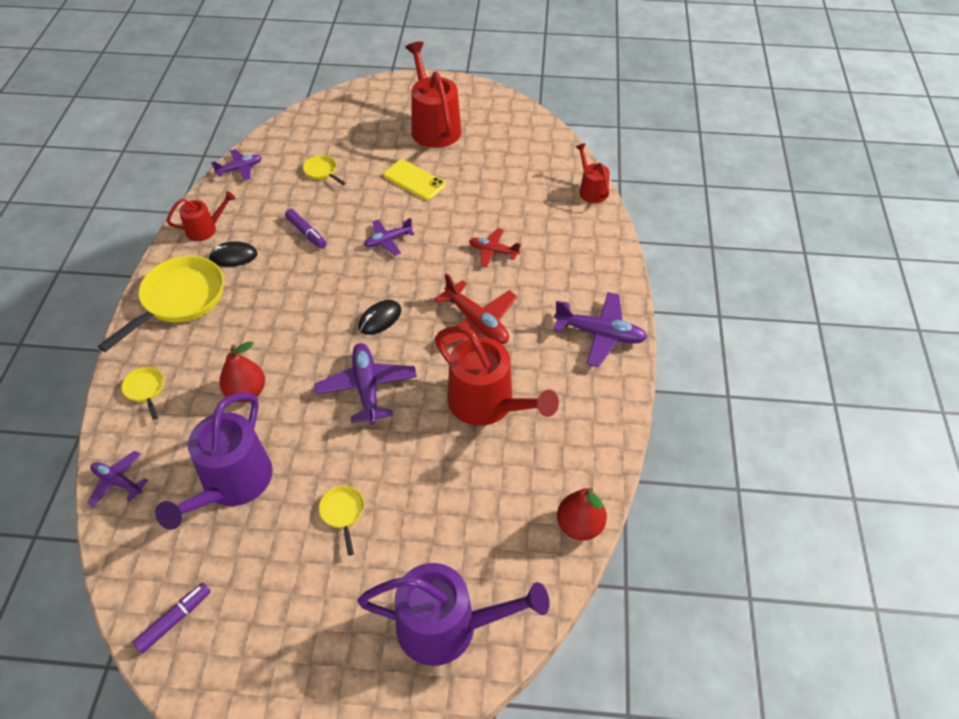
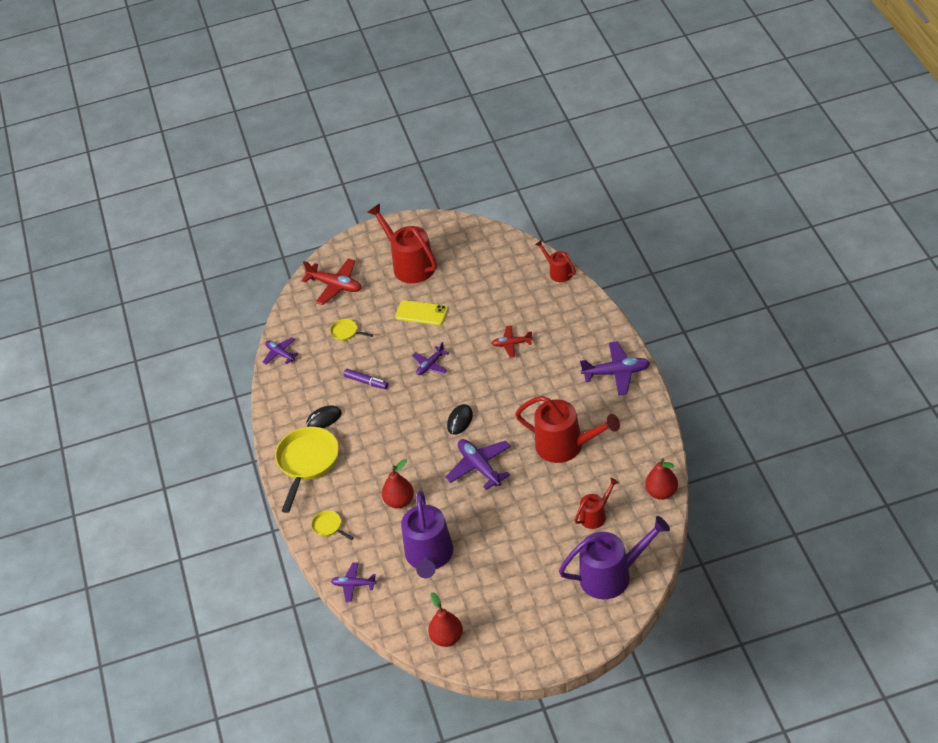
camera: 15 degrees left, 5 degrees down
(175, 620) = (447, 638): purple marker -> red pear
(205, 229) = (288, 408): red watering can -> red watering can (595, 515)
(240, 169) = (280, 354): purple plane -> purple plane turned 90 degrees counterclockwise
(343, 513) = (511, 544): yellow pan -> none
(477, 322) = (528, 397): red plane -> red plane (335, 286)

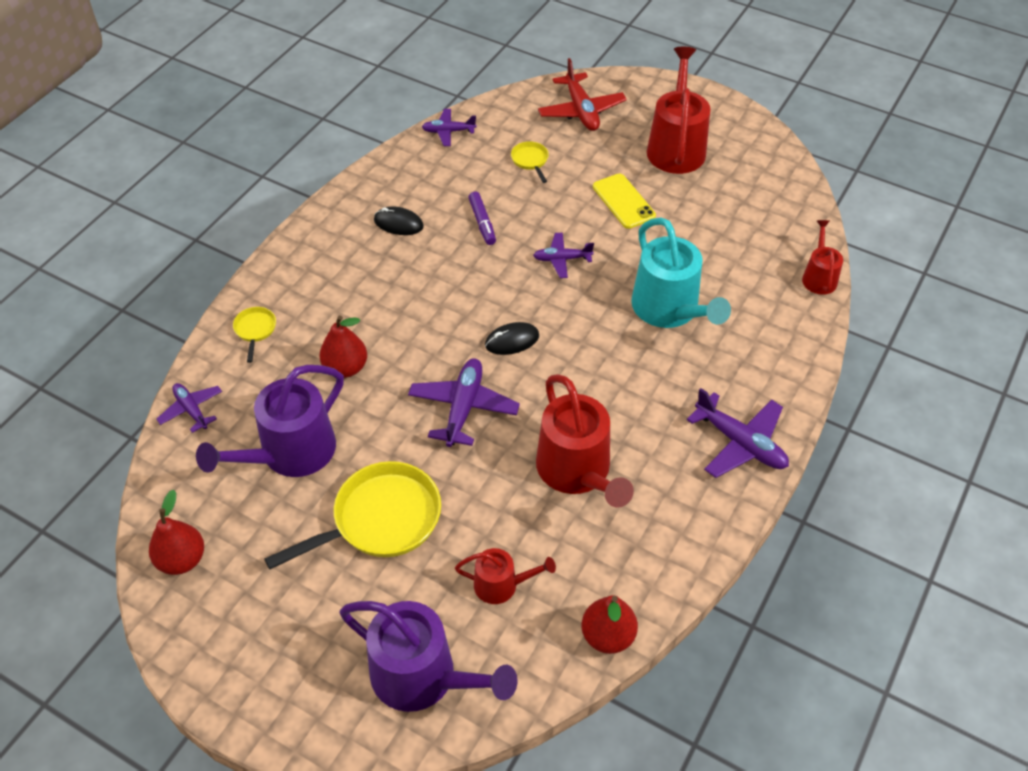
camera: 40 degrees right, 5 degrees up
(280, 354) = (448, 131): purple plane -> purple plane turned 90 degrees counterclockwise
(307, 462) = (327, 251): yellow pan -> yellow pan (380, 520)
(511, 344) = (669, 309): red plane -> turquoise watering can

